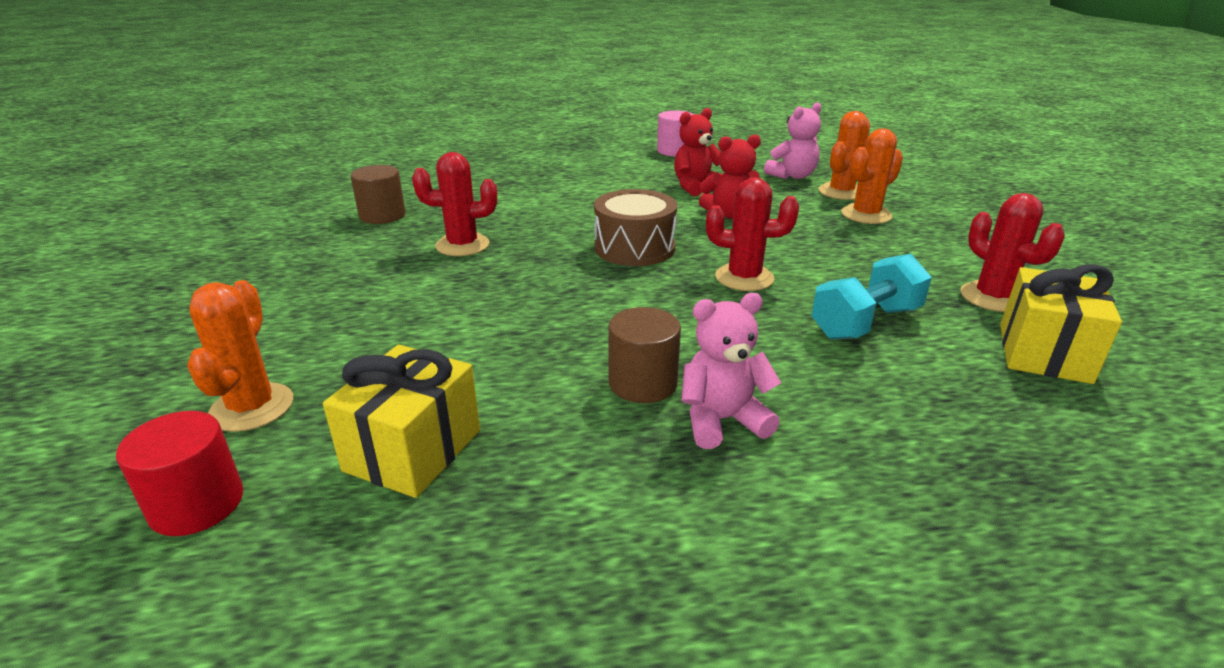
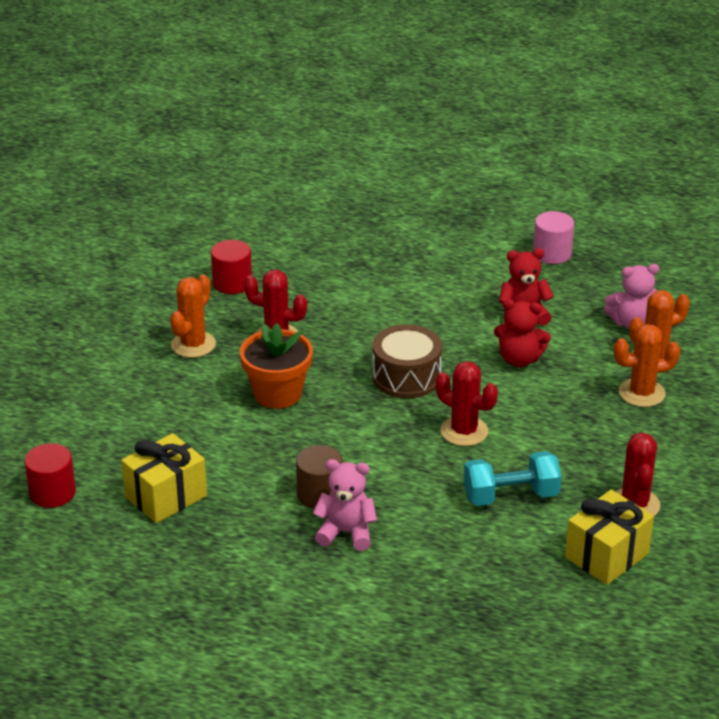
camera: 25 degrees right, 5 degrees up
(252, 407) = (91, 442): orange cactus -> orange cactus (193, 345)
(382, 215) = (232, 283): brown cylinder -> red cylinder
(500, 292) = (277, 393): none -> orange flower pot

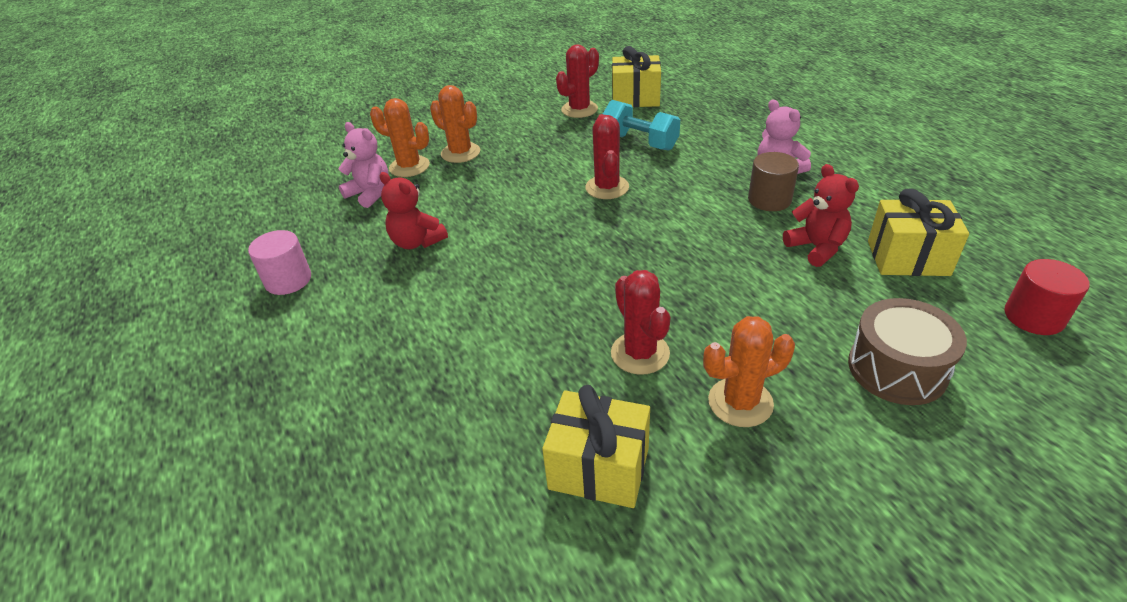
camera: 130 degrees left, 5 degrees up
(232, 283) = (599, 468): red cylinder -> yellow gift
(277, 393) = (711, 292): orange flower pot -> none
(406, 377) = (584, 245): brown drum -> brown drum (897, 369)
(519, 359) = (485, 212): red teddy bear -> red teddy bear (816, 248)

